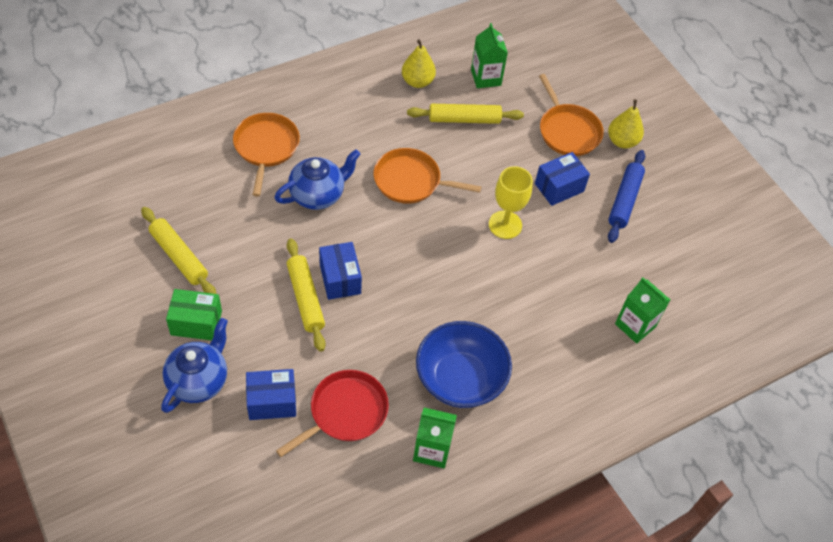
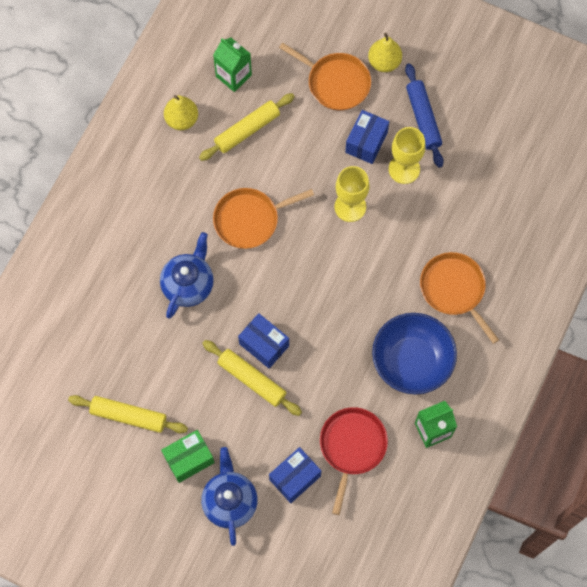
camera: 30 degrees left, 15 degrees up
(266, 147) = (113, 272): orange pan -> orange pan (454, 290)
(577, 226) = (404, 169): none -> yellow goblet
(635, 325) = (503, 225): green carton -> none

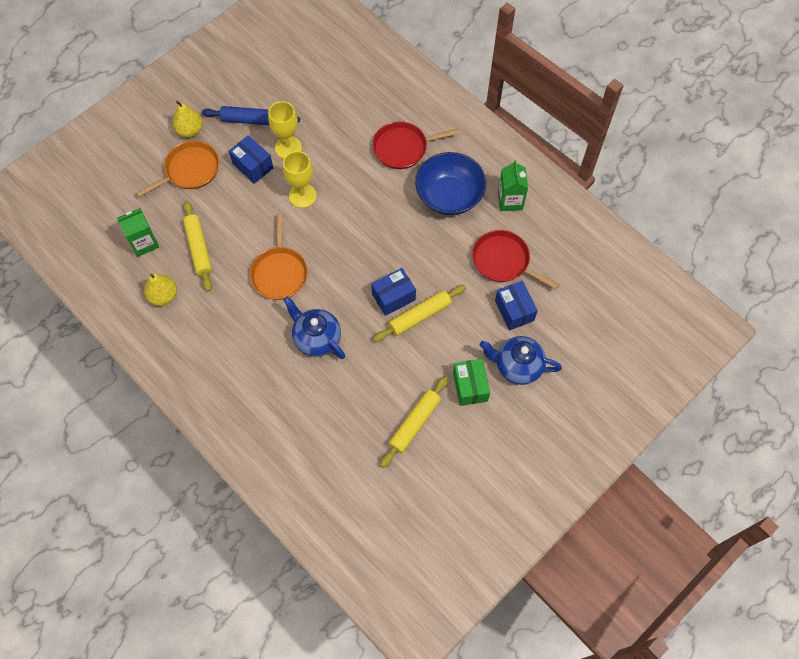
camera: 70 degrees left, 5 degrees down
(454, 290) = (403, 148): orange pan -> red pan

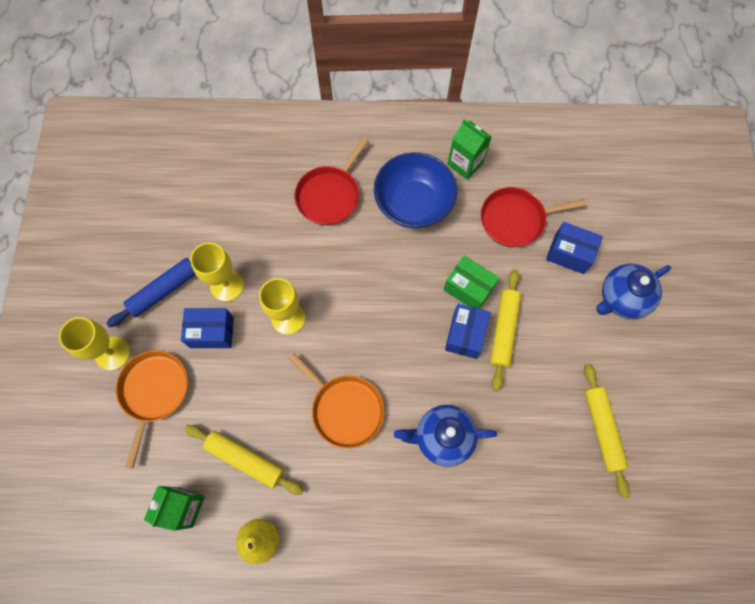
camera: 45 degrees left, 5 degrees up
(190, 130) = (112, 353): yellow pear -> yellow goblet
(470, 386) = (607, 352): green box -> green box (468, 288)

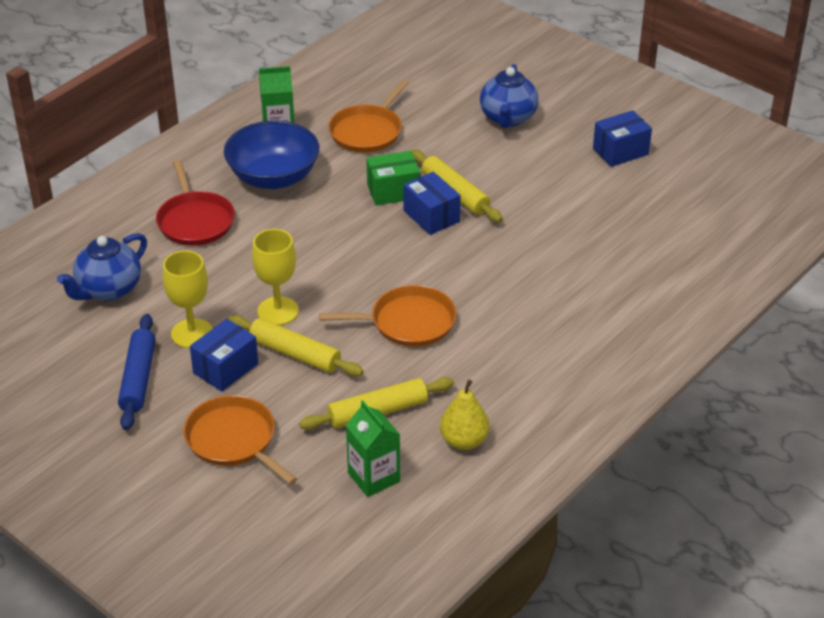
camera: 50 degrees left, 30 degrees down
(112, 353) = (155, 450): yellow goblet -> none
(442, 437) = (503, 279): blue teapot -> blue teapot (108, 289)
(516, 219) = (367, 131): red pan -> orange pan
(569, 253) = (435, 122): blue box -> blue box (620, 151)
(602, 429) = (600, 190): yellow rolling pin -> yellow rolling pin (295, 354)

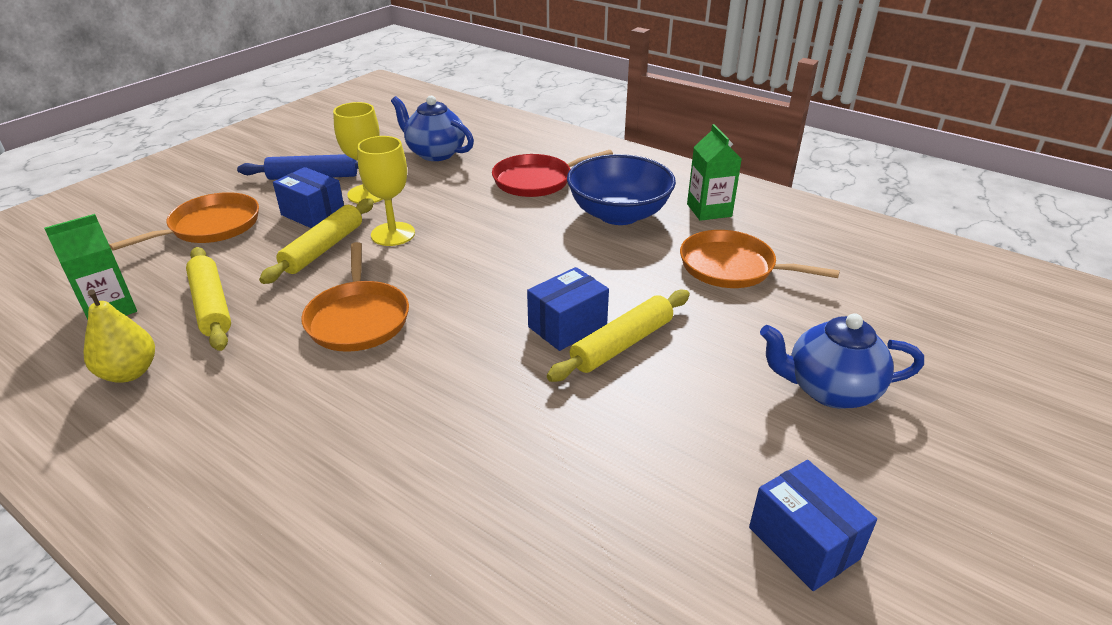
camera: 85 degrees right, 5 degrees down
(393, 191) = (614, 293): green box -> none

